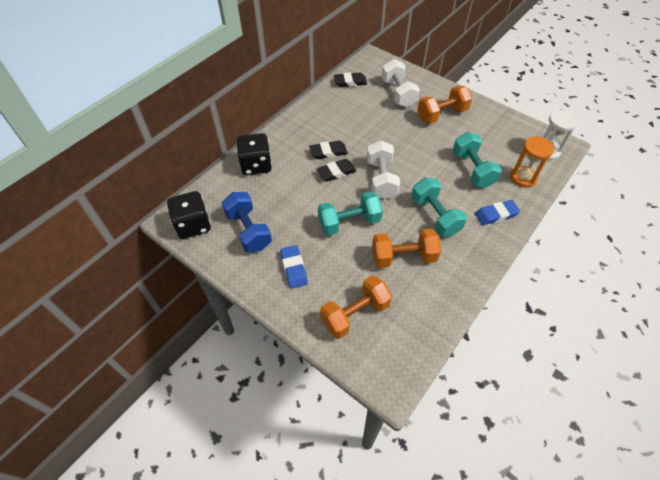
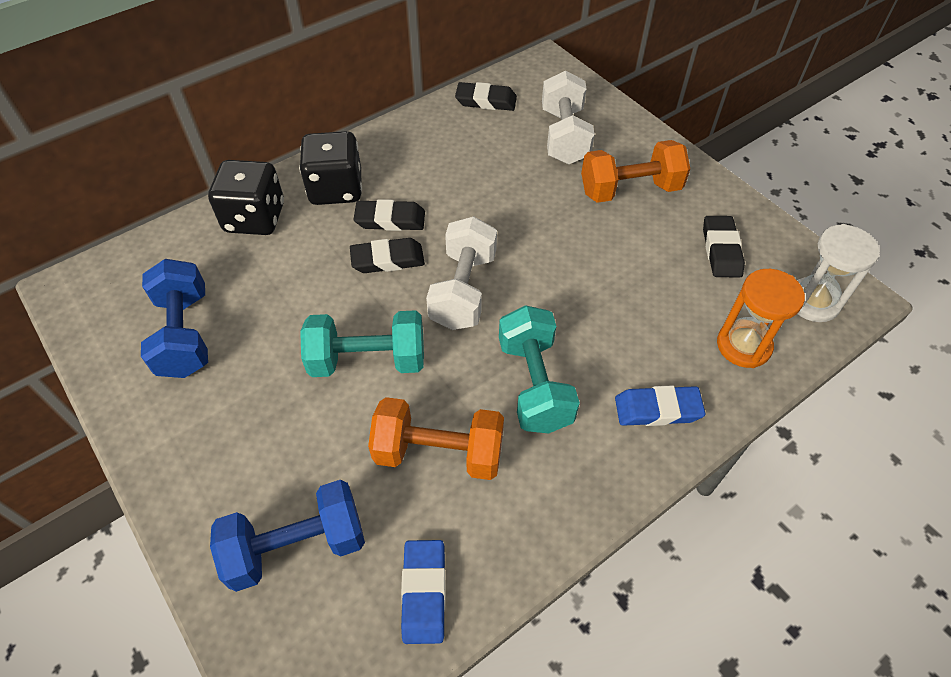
camera: 15 degrees right, 0 degrees up
(193, 225) = (98, 303): black dice -> black dice (336, 189)
(294, 268) = (228, 425): blue eraser -> blue eraser (424, 593)
(355, 314) = (297, 546): orange dumbbell -> blue dumbbell
(472, 169) = (646, 308): turquoise dumbbell -> none
(496, 135) = (721, 250): none -> black eraser

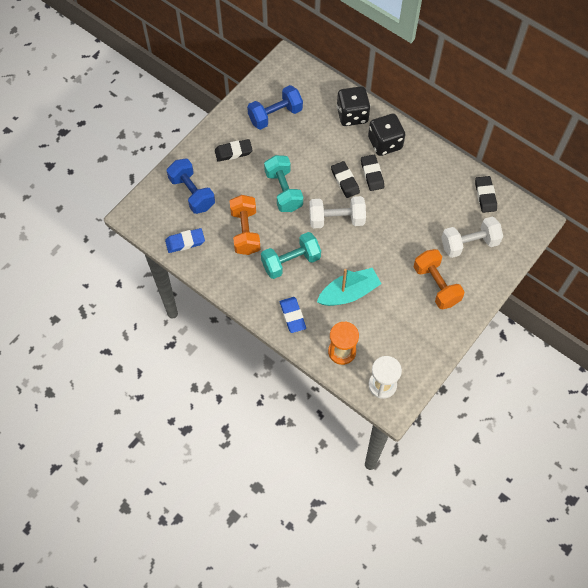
camera: 75 degrees right, 10 degrees up
(622, 307) = (349, 293): none -> turquoise boat
(721, 250) = (405, 337): black eraser -> black eraser (233, 152)

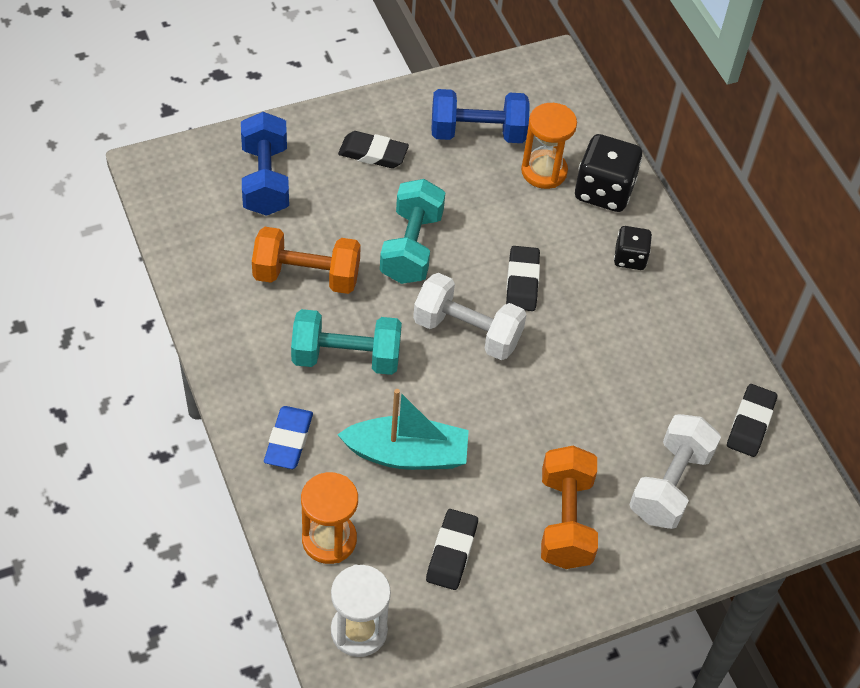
camera: 25 degrees right, 10 degrees down
(185, 242) = (202, 244): blue eraser -> none
(245, 231) = (306, 276): orange dumbbell -> orange dumbbell turned 75 degrees clockwise
(318, 119) = (544, 171): none -> orange hourglass
(372, 174) = (575, 294): black eraser -> black eraser (452, 552)
(385, 143) = (630, 258): black dice -> black dice, size x0.59
(469, 243) = (669, 485): white dumbbell -> white dumbbell turned 75 degrees counterclockwise

